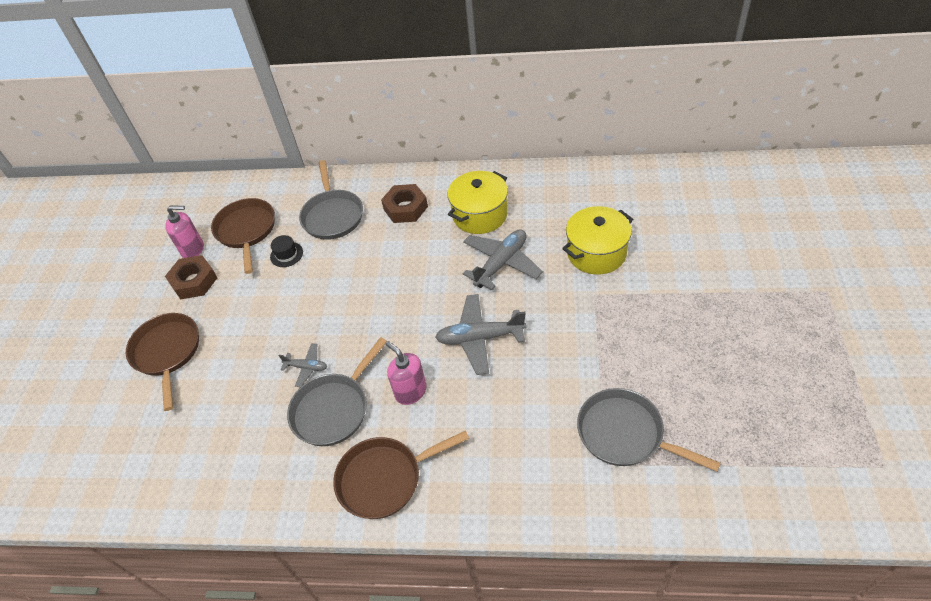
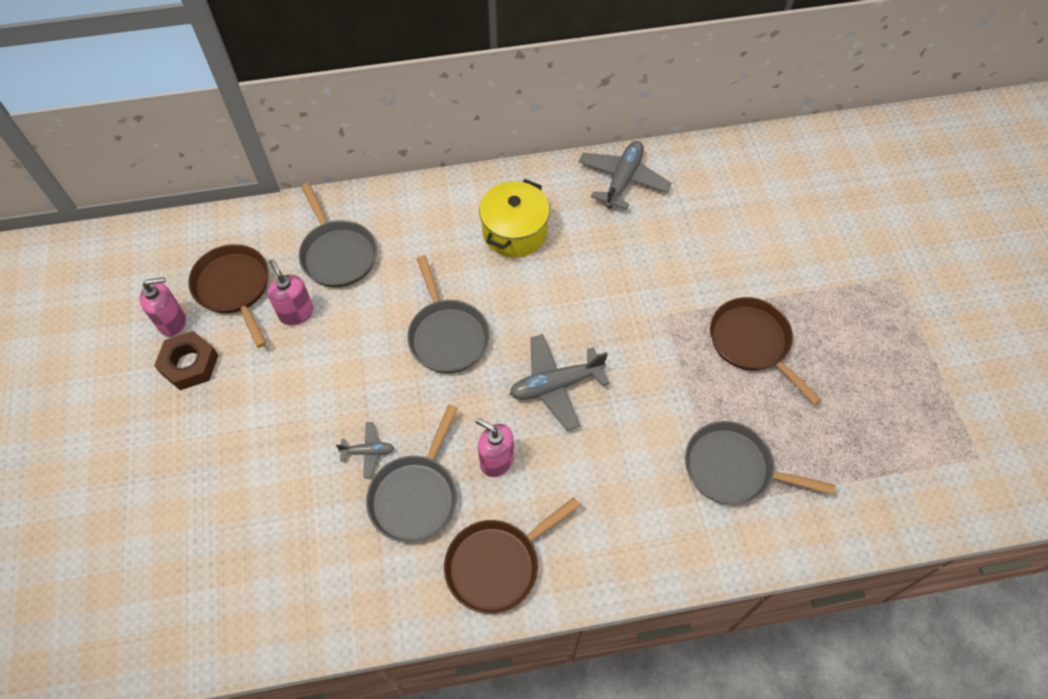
camera: 20 degrees left, 10 degrees up
(167, 353) = (189, 462): brown pan -> brown pan (752, 343)
(286, 254) = (296, 313): black hat -> pink soap dispenser
(400, 286) = (447, 335): none -> grey pan
(405, 208) = (424, 233): brown nut -> none
(501, 263) = (555, 291): grey plane -> grey plane (623, 180)
(596, 253) = (656, 264): yellow pot -> none

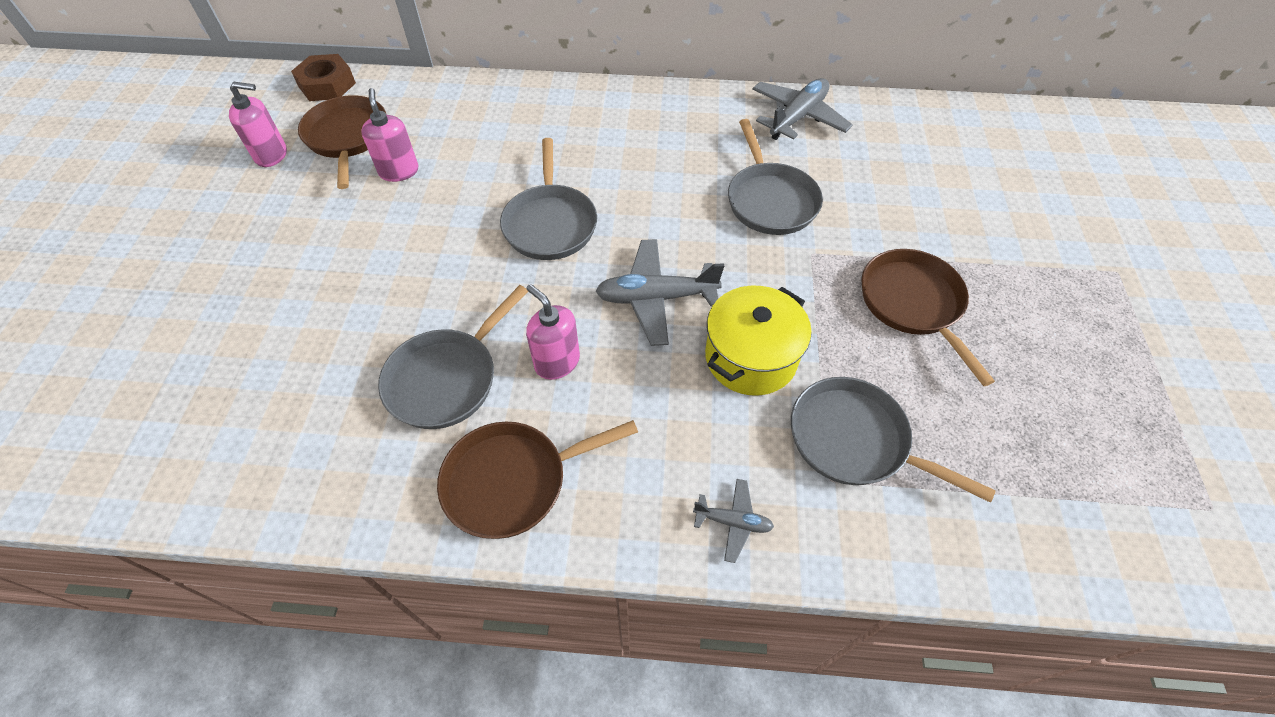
camera: 15 degrees right, 5 degrees down
(189, 364) = (268, 196): brown nut -> brown nut (327, 85)
(337, 253) = (465, 128): grey pan -> grey pan (770, 200)
(368, 451) = (413, 319): grey plane -> grey plane (733, 522)
(514, 232) = (661, 142): yellow pot -> yellow pot (750, 357)

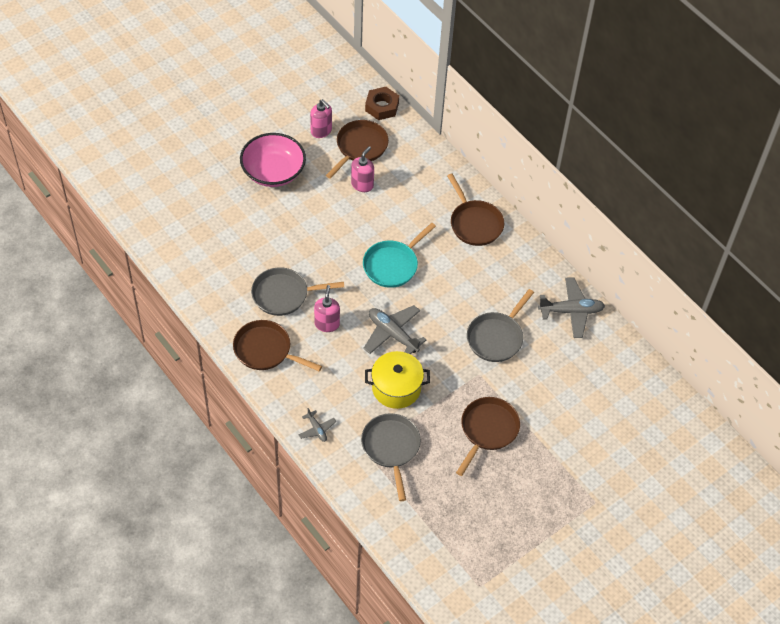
camera: 45 degrees right, 0 degrees up
(250, 242) = (273, 171): none -> pink bowl
(550, 223) = (393, 265): grey pan -> turquoise pan
(585, 115) = (474, 223): none -> brown pan

